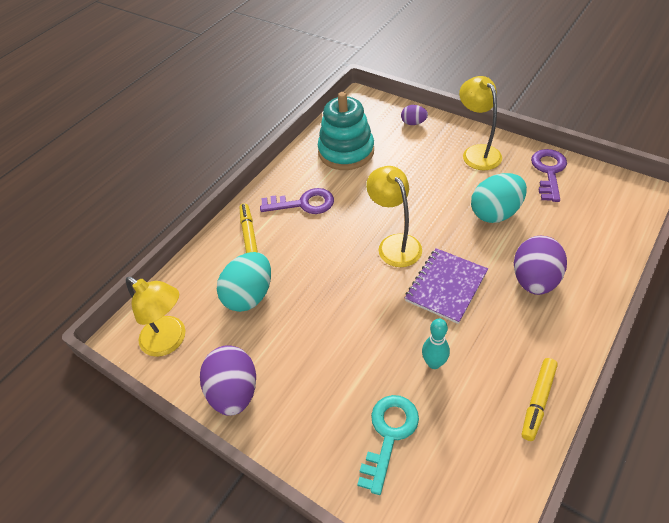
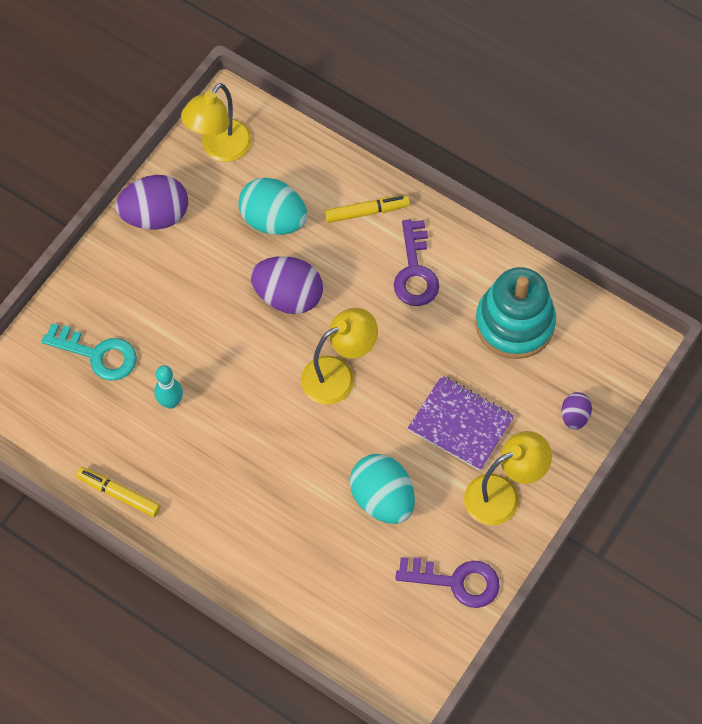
camera: 85 degrees right, 15 degrees up
(446, 286) = (269, 425): purple notebook -> purple notebook (460, 424)
(534, 280) = (270, 523): purple egg -> purple egg (288, 296)

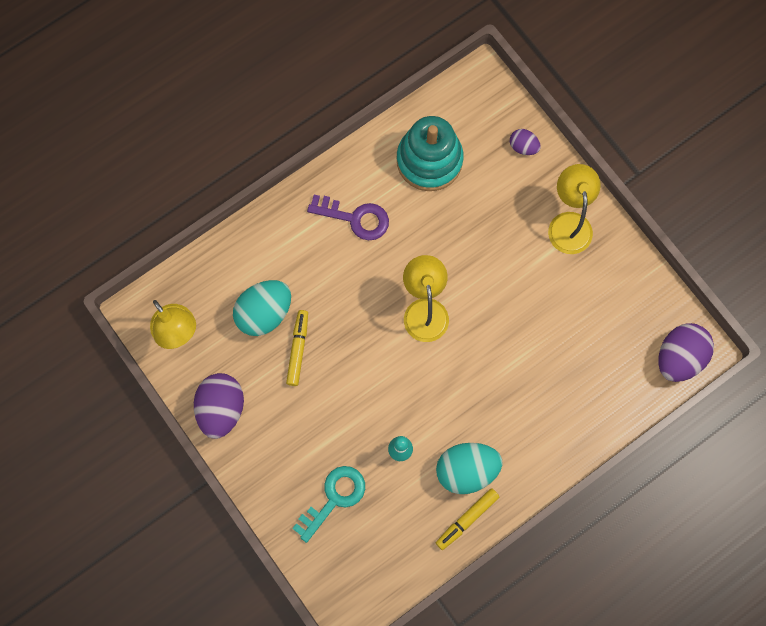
camera: 70 degrees left, 10 degrees up
(288, 296) = (339, 325): purple egg -> purple egg (679, 357)
(366, 212) = (286, 236): yellow marker -> yellow marker (298, 349)
(382, 499) = (542, 313): turquoise egg -> turquoise egg (466, 470)
(456, 581) = (627, 283): purple key -> none
(460, 424) = (500, 232): purple notebook -> none

